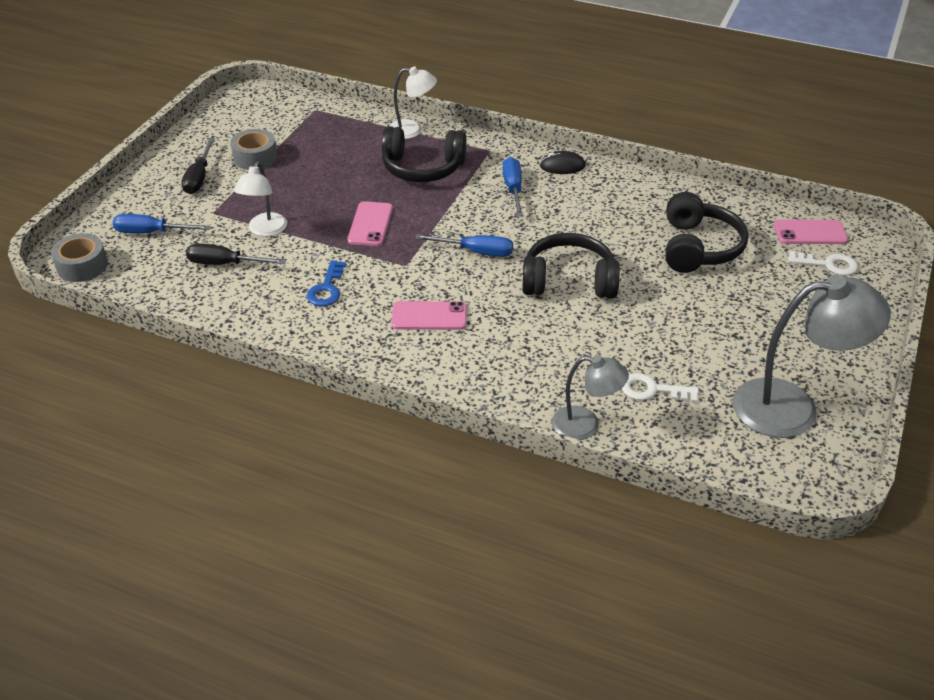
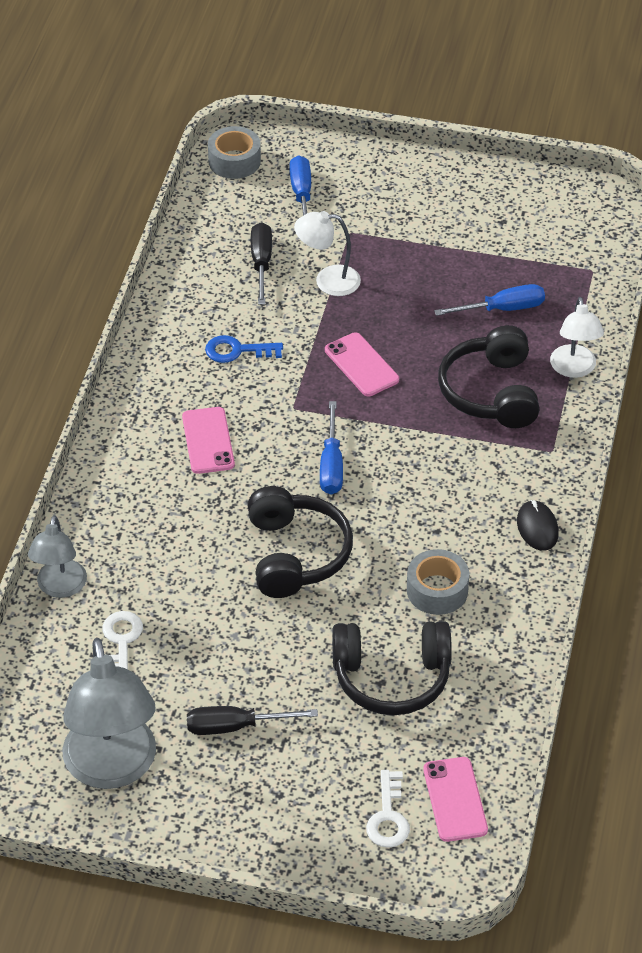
camera: 80 degrees right, 5 degrees up
(199, 178) = (412, 205): black screwdriver -> black screwdriver (235, 726)
(255, 157) = (468, 241): grey tape -> grey tape (437, 590)
(370, 224) = (361, 365): pink phone -> pink phone turned 60 degrees clockwise
(513, 189) = (470, 484): blue screwdriver -> blue screwdriver (502, 309)

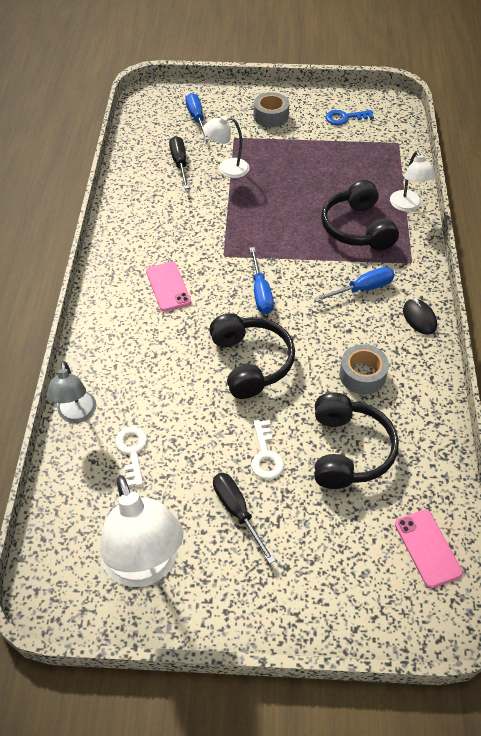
camera: 10 degrees left, 5 degrees up
(113, 768) = (144, 566): grey lamp -> white lamp
(234, 161) = (148, 103): grey tape -> grey tape (271, 116)
(235, 726) = (237, 511): black screwdriver -> black screwdriver turned 75 degrees clockwise
(237, 351) = (175, 222): blue key -> blue key (345, 118)
(361, 365) = (264, 221): pink phone -> none
(388, 817) = (379, 573): white key -> white key (266, 455)
(392, 678) = (348, 450): black headphones -> black headphones turned 75 degrees counterclockwise
(502, 309) = (348, 173): blue screwdriver -> blue screwdriver (363, 289)

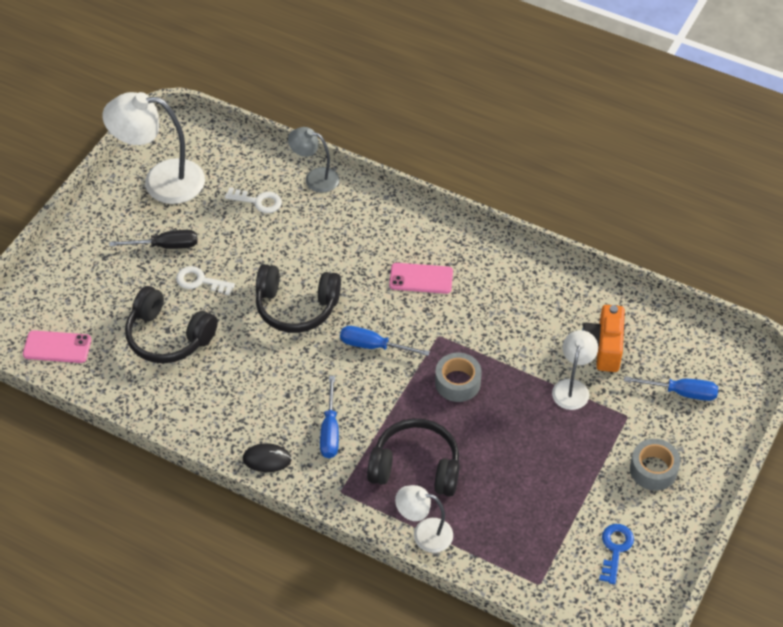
camera: 115 degrees right, 0 degrees up
(179, 163) = (603, 348): black screwdriver -> orange camera
(362, 375) = (232, 381): grey tape -> grey tape (457, 382)

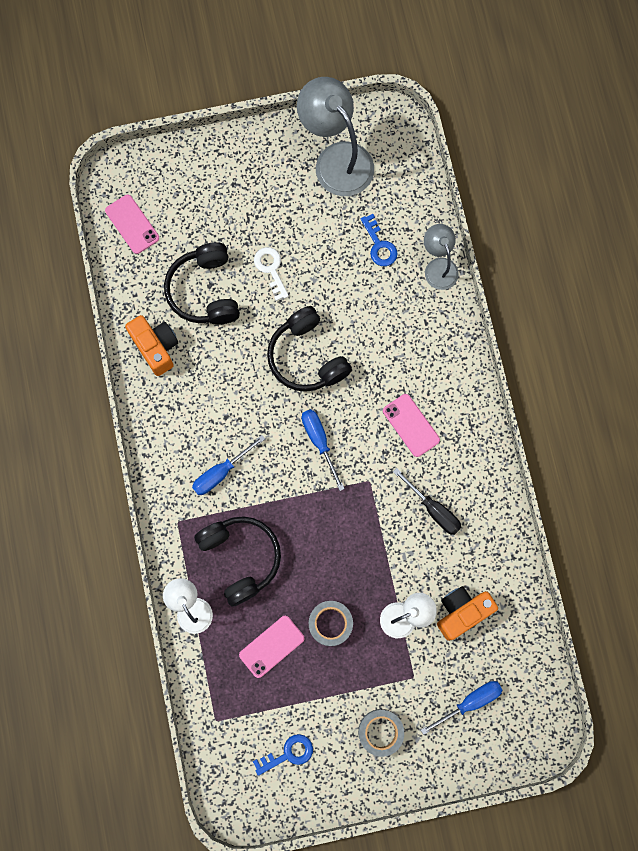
camera: 50 degrees right, 25 degrees up
(161, 181) = (336, 159): white lamp -> grey lamp
(165, 246) = (281, 216): black screwdriver -> black screwdriver (433, 509)
(177, 403) = (156, 347): none -> orange camera
(258, 201) = (379, 245): white key -> blue key
(267, 459) = (161, 449): black mouse -> none
(457, 382) = (338, 529): grey tape -> grey tape (330, 624)
(512, 497) = (271, 646): none -> pink phone
(681, 392) = (470, 702): blue screwdriver -> blue screwdriver turned 90 degrees counterclockwise

